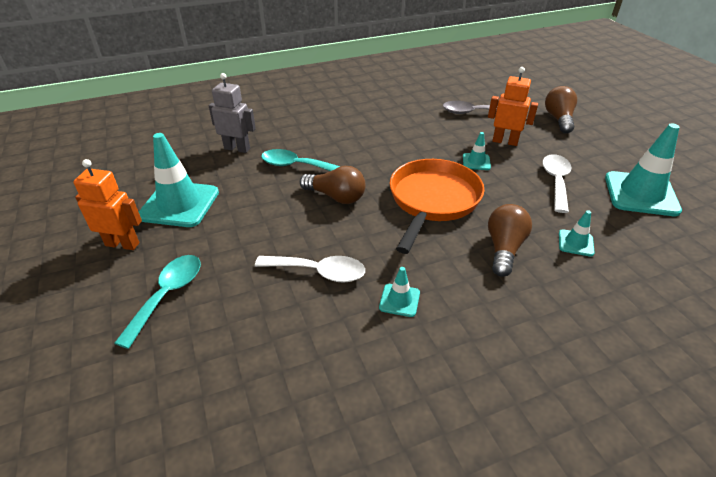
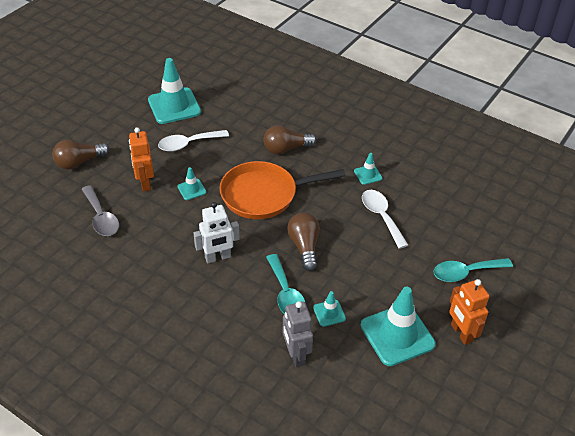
camera: 125 degrees left, 5 degrees up
(374, 148) = (218, 257): none -> white robot
(575, 243) = (254, 123): turquoise traffic cone -> turquoise traffic cone (329, 313)

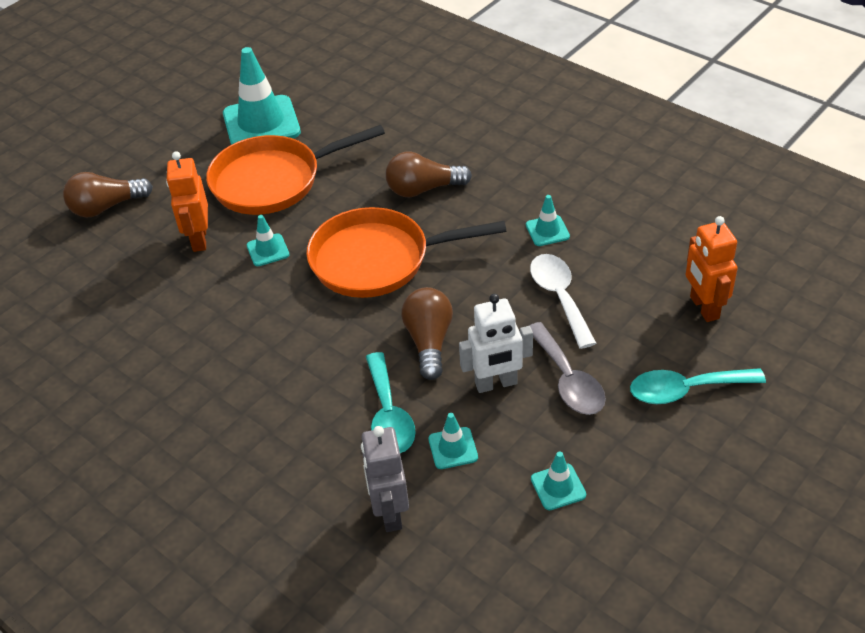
camera: 10 degrees right, 0 degrees up
(101, 217) = (125, 291): grey spoon -> grey spoon (568, 380)
(188, 144) = (273, 181): white spoon -> orange pan
(218, 257) = (291, 355): white robot -> white robot (496, 384)
(397, 335) = (558, 487): turquoise traffic cone -> turquoise traffic cone, size x0.47
(461, 333) = (664, 488): orange robot -> orange robot (704, 307)

